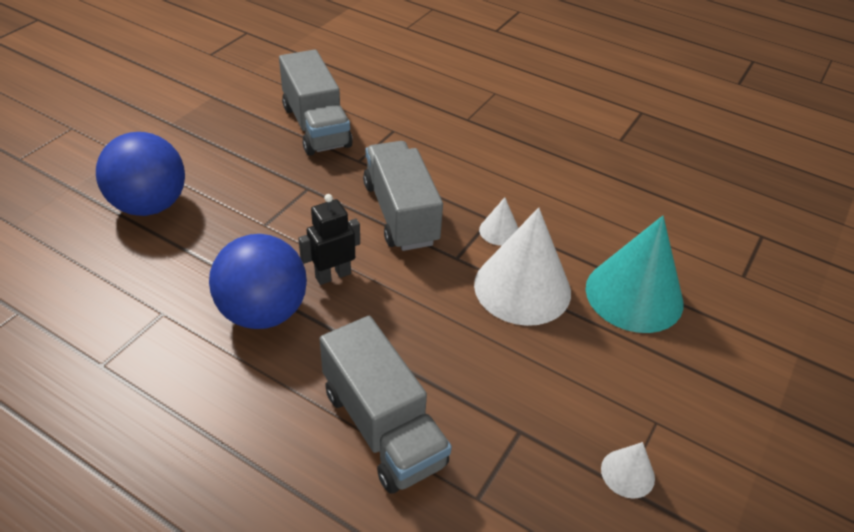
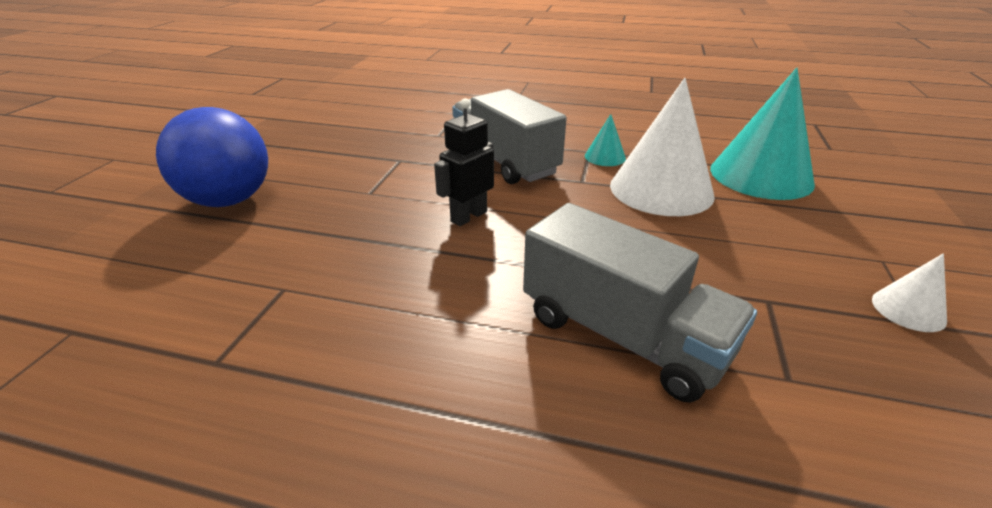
camera: 15 degrees left, 10 degrees down
(263, 312) = (410, 261): blue ball -> none
(316, 126) = (382, 121): grey truck -> none
(499, 231) = (605, 157): white cone -> turquoise cone

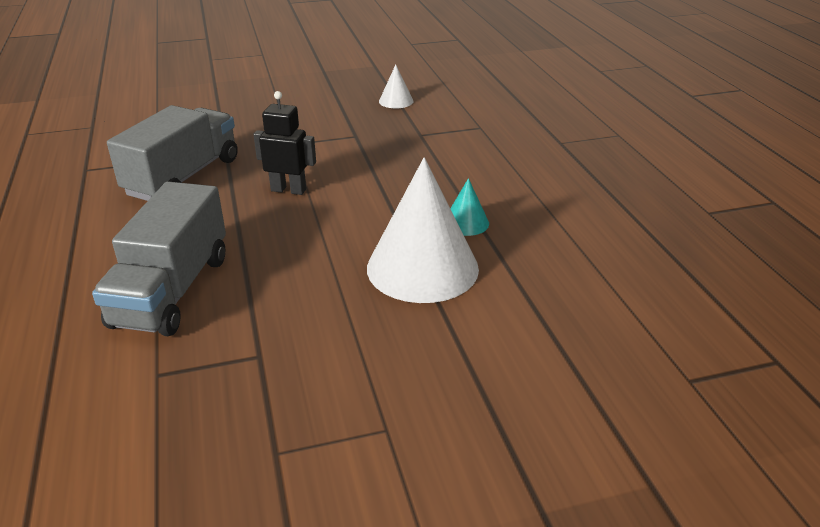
camera: 60 degrees right, 0 degrees up
(229, 200) = (241, 106): blue ball -> none
(504, 161) = (400, 177): grey truck -> grey truck (183, 177)
(761, 175) = (525, 327): turquoise cone -> none
(908, 310) = (295, 445): white cone -> white cone (396, 101)

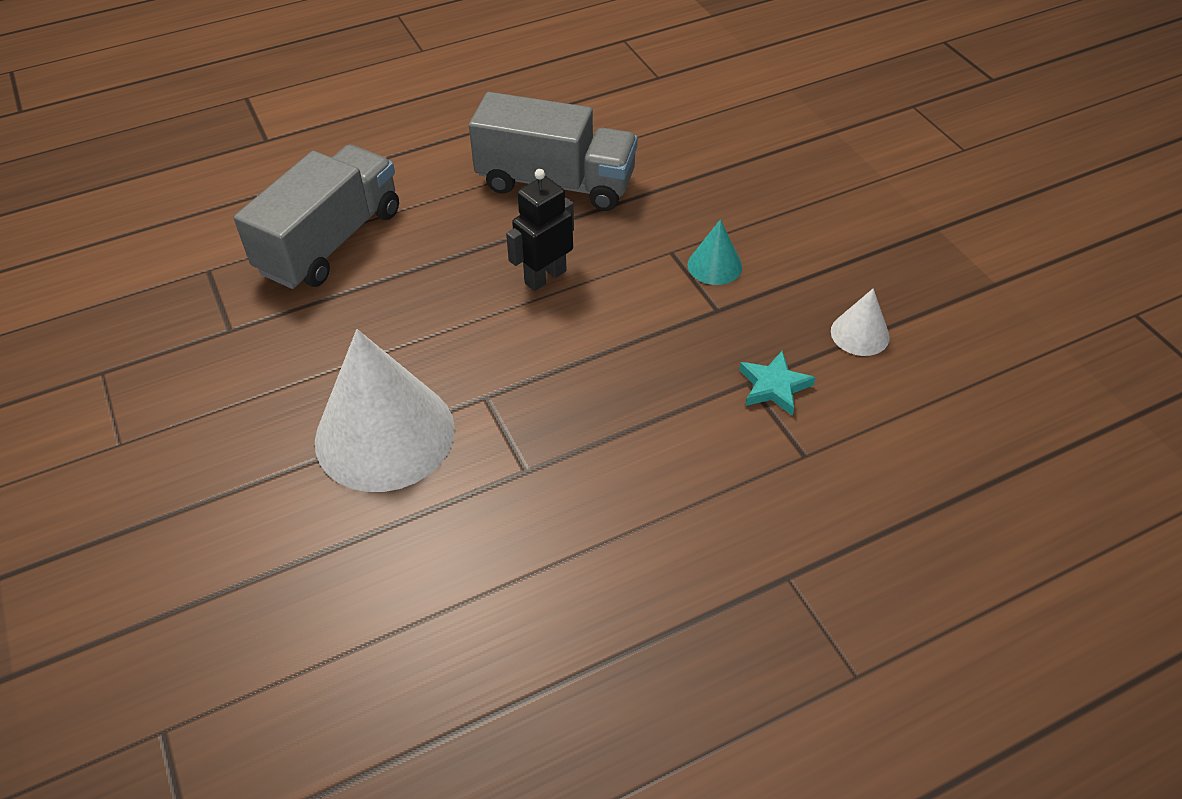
camera: 80 degrees right, 15 degrees up
(172, 290) = (331, 241): grey truck -> grey truck turned 120 degrees clockwise
(288, 190) = (545, 277): black robot -> black robot turned 135 degrees counterclockwise
(427, 128) = (774, 386): none -> turquoise star
(466, 223) = (495, 467): turquoise cone -> turquoise cone (714, 265)

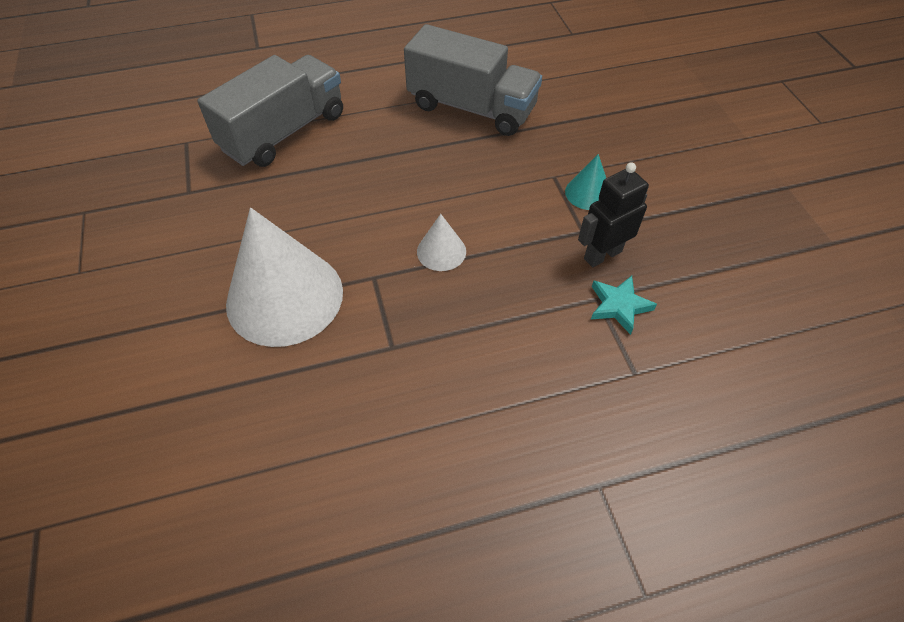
camera: 10 degrees right, 5 degrees up
(545, 277) = (445, 183): black robot -> black robot (602, 255)
(860, 334) = (703, 270): white cone -> white cone (441, 251)

